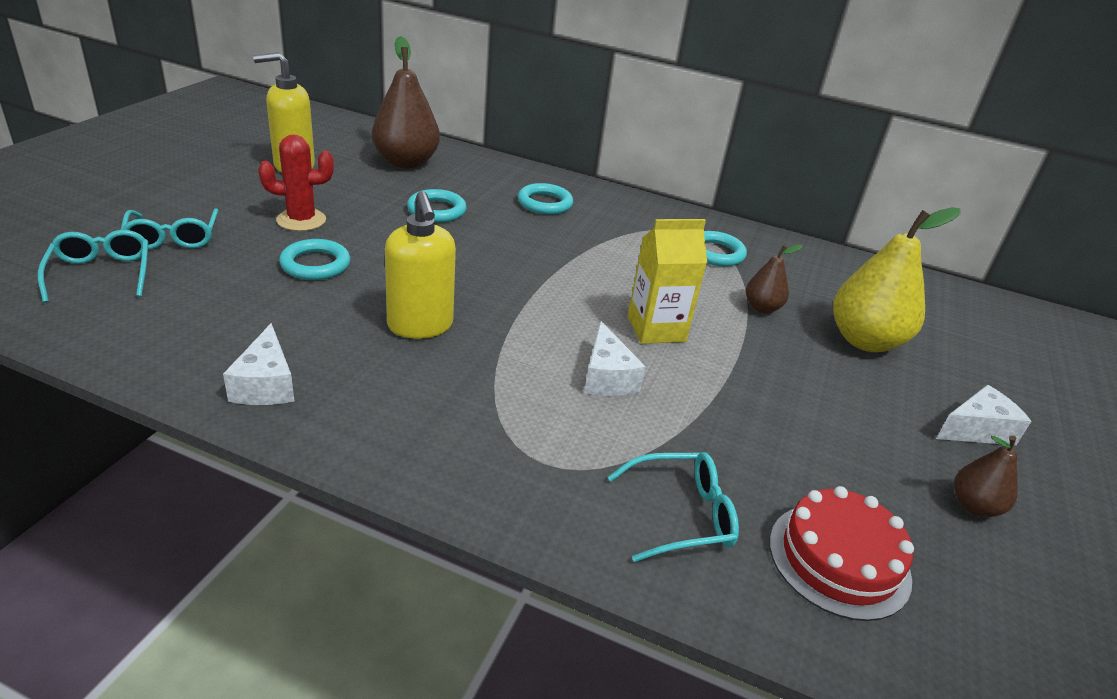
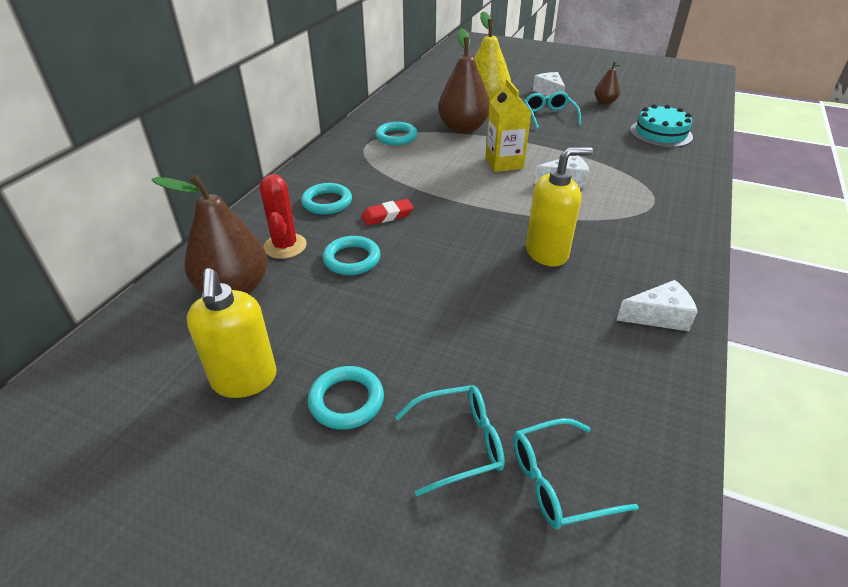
camera: 85 degrees left, 5 degrees up
(301, 220) = (392, 346): red cactus -> red cactus (285, 246)
(315, 264) = (478, 320): turquoise ring -> turquoise ring (346, 401)
(516, 233) = (387, 215): none -> red eraser
(682, 515) = (663, 165): turquoise glasses -> turquoise glasses (549, 116)
(762, 307) = (463, 129): brown pear -> brown pear, size x1.94
(839, 559) = (660, 133): red cake -> turquoise cake

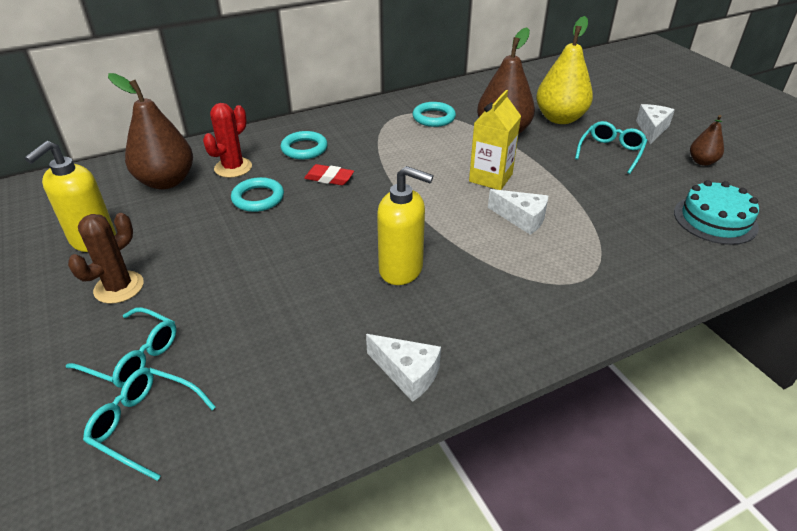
camera: 40 degrees right, 0 degrees up
(346, 401) = (119, 287): turquoise ring -> brown cactus

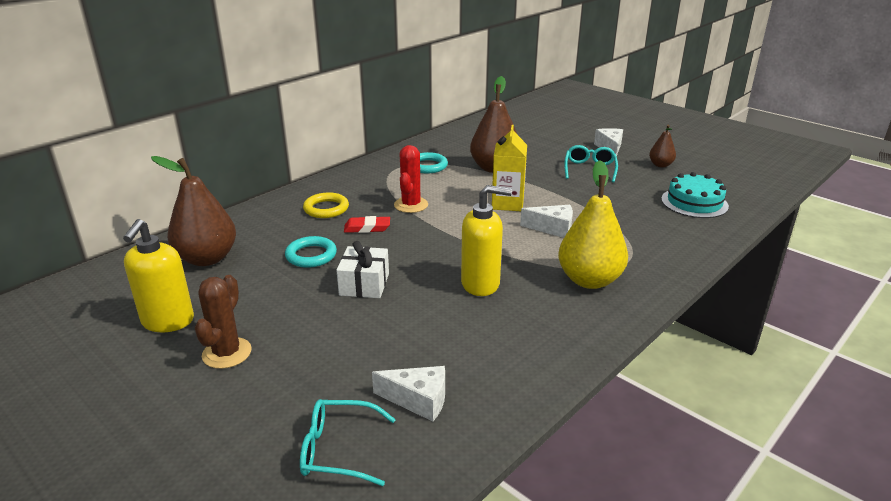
camera: 20 degrees left, 10 degrees down
(133, 357) = (286, 403): turquoise glasses -> none
(233, 168) = (267, 235): red cactus -> red cactus (411, 205)
(286, 242) = (364, 284): none -> white gift
(304, 149) = (326, 209): turquoise ring -> yellow ring
(407, 373) = (538, 356): white cheese -> white cheese (418, 400)
(560, 118) = (534, 151): yellow pear -> yellow pear (589, 280)

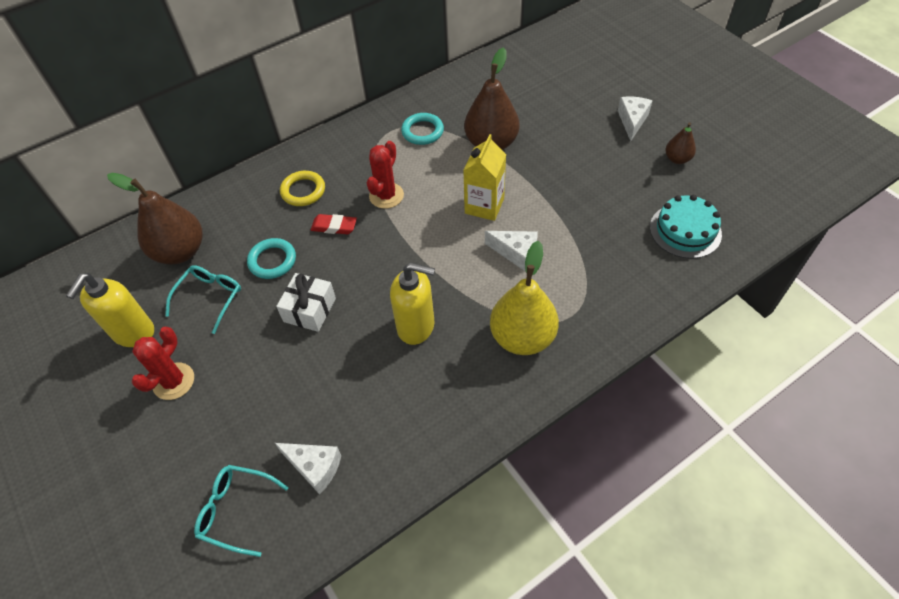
camera: 15 degrees right, 25 degrees up
(227, 353) = (173, 381): brown cactus -> red cactus
(589, 169) = (594, 157): turquoise glasses -> turquoise glasses (210, 298)

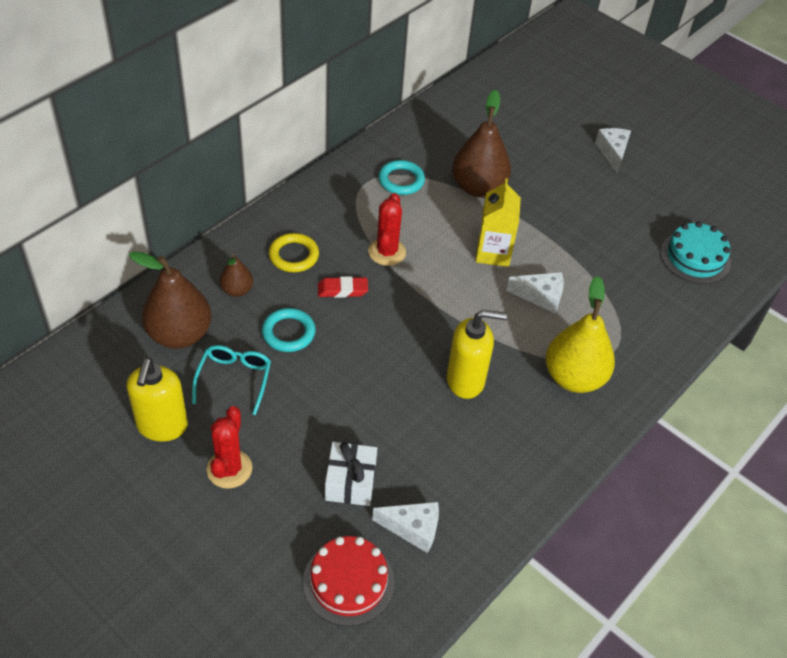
camera: 20 degrees left, 5 degrees down
(236, 510) = (348, 582): turquoise glasses -> red cake
(310, 310) = (349, 378): white gift -> white gift (350, 482)
(677, 159) = (667, 188): brown pear -> brown pear (237, 290)

